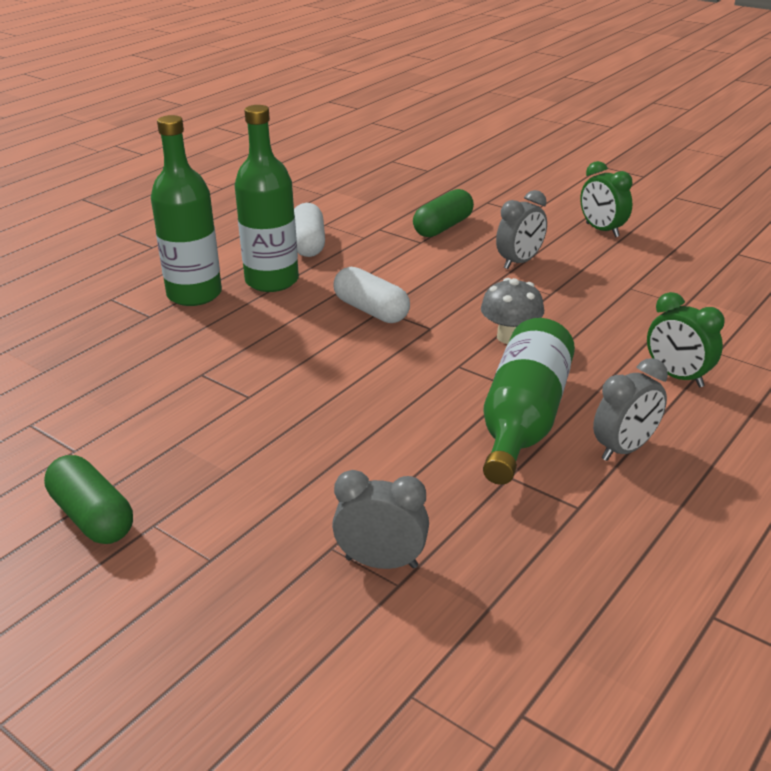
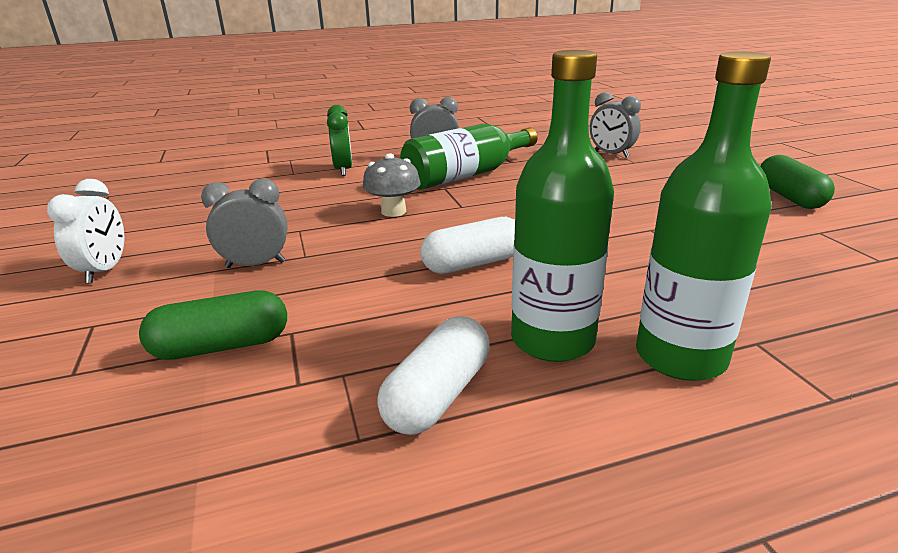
camera: 145 degrees left, 5 degrees down
(371, 310) = (473, 263): white capsule -> white capsule turned 75 degrees clockwise
(602, 230) = (104, 271): green clock -> white clock

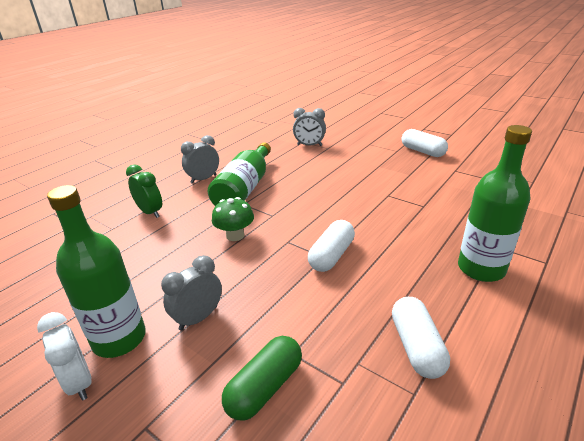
camera: 35 degrees left, 5 degrees up
(393, 211) = (235, 235): grey mushroom -> green mushroom
(552, 340) = (425, 286): green bottle -> green bottle (119, 338)
(789, 197) = (422, 151): green capsule -> white capsule

